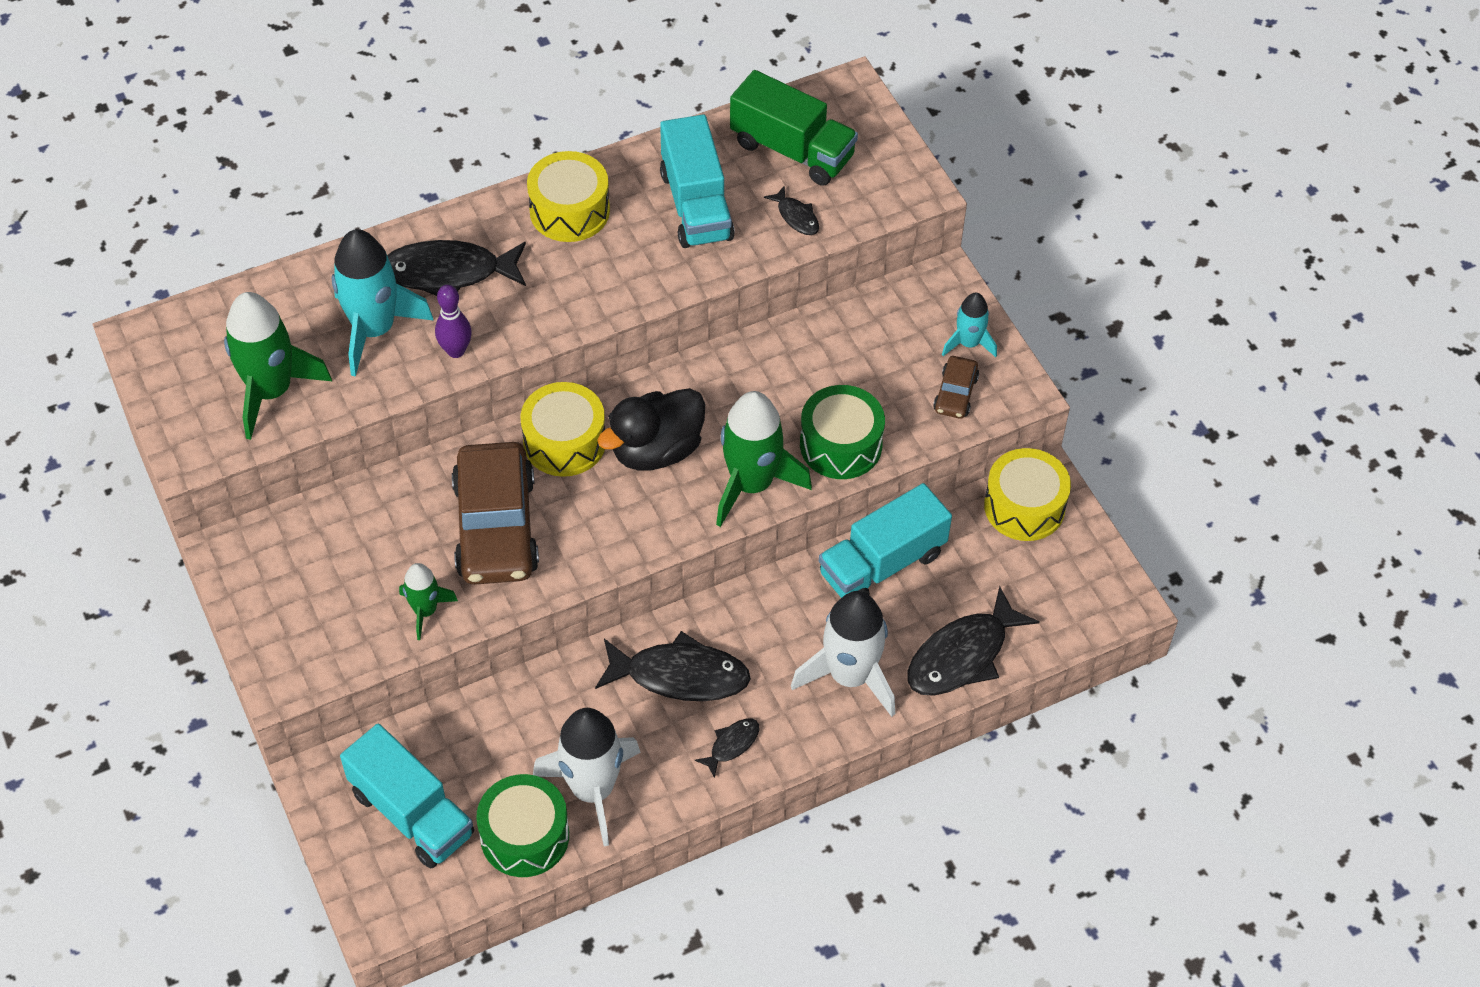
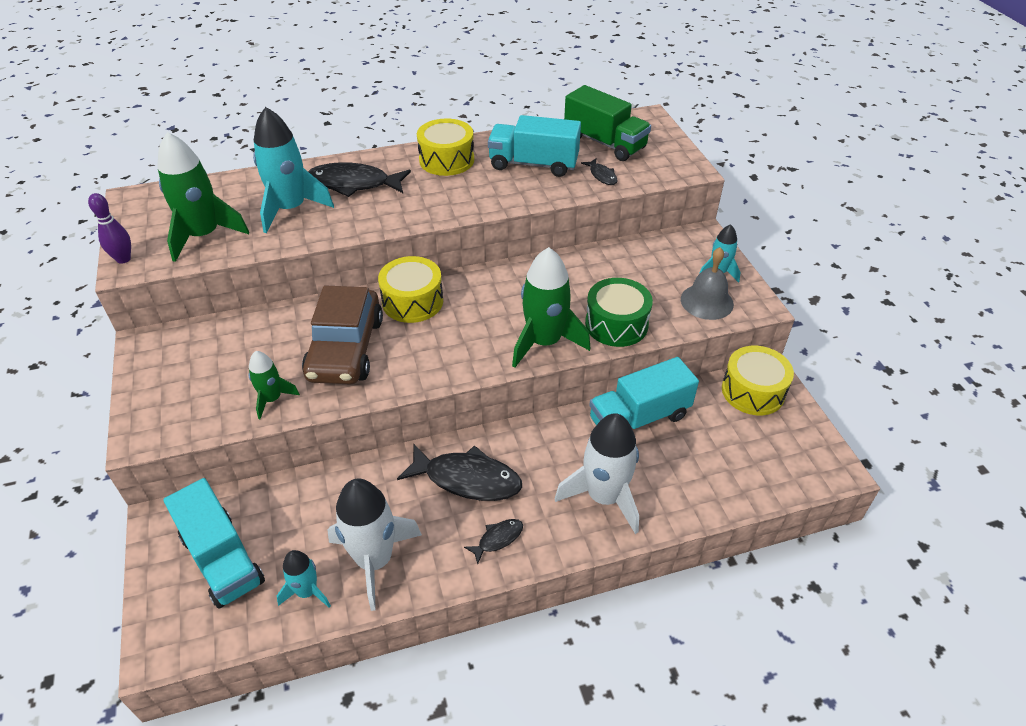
camera: 10 degrees right, 10 degrees down
(456, 351) = (342, 225): purple bowling pin -> purple bowling pin (123, 259)
(524, 836) = (307, 592): green drum -> turquoise rocket
(656, 450) = (478, 313): black duck -> none
(696, 205) = (533, 164): turquoise truck -> turquoise truck turned 105 degrees clockwise
(955, 394) = (707, 301): brown car -> grey bell
(962, 655) = (698, 492): black fish -> none

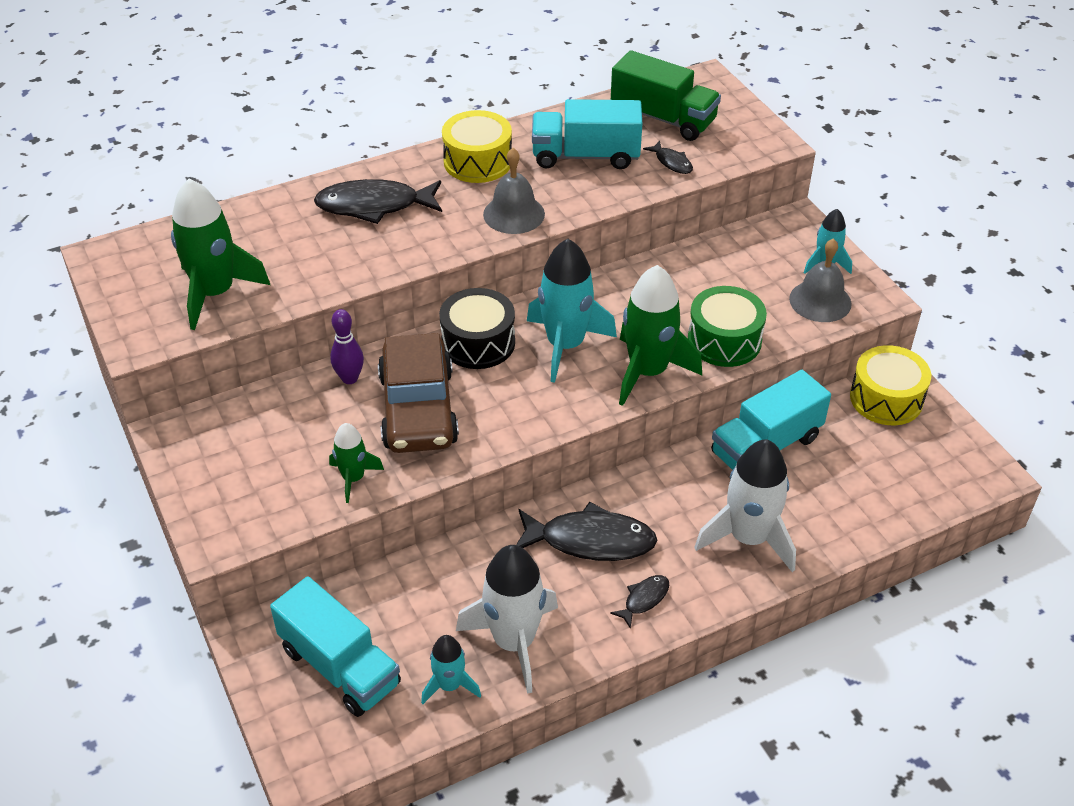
camera: 10 degrees left, 0 degrees up
(123, 259) = (128, 334): purple bowling pin -> purple bowling pin (349, 378)
(290, 209) = (309, 247): turquoise rocket -> turquoise rocket (565, 345)
(412, 301) = (478, 343): yellow drum -> black drum
(461, 201) = (514, 214): none -> grey bell

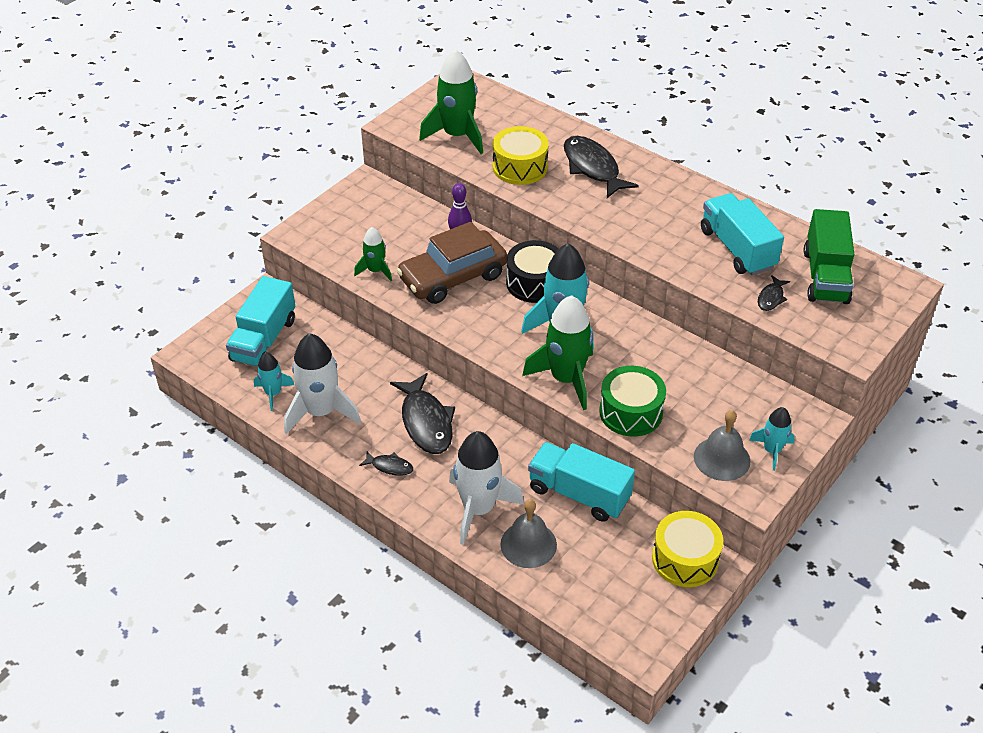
camera: 65 degrees right, 0 degrees up
(477, 161) = (682, 198): yellow drum -> yellow drum (520, 167)
(514, 214) = (637, 235): grey bell -> grey bell (528, 544)

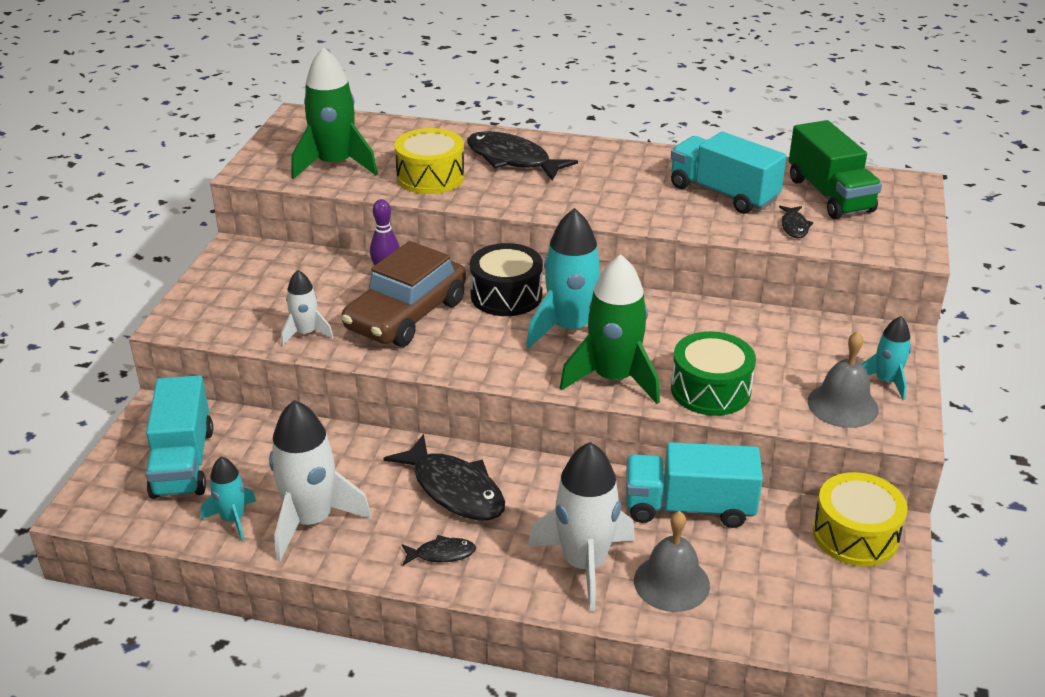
camera: 25 degrees left, 10 degrees down
(375, 271) = (306, 333): green rocket -> white rocket

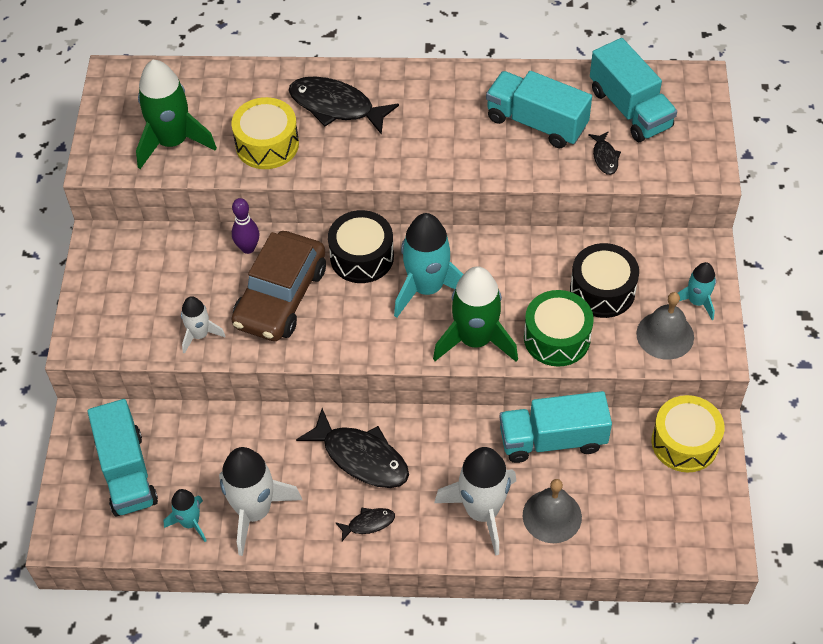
camera: 10 degrees left, 20 degrees up
(773, 357) = (602, 290): none -> black drum
(829, 195) = (630, 109): green truck -> turquoise truck

